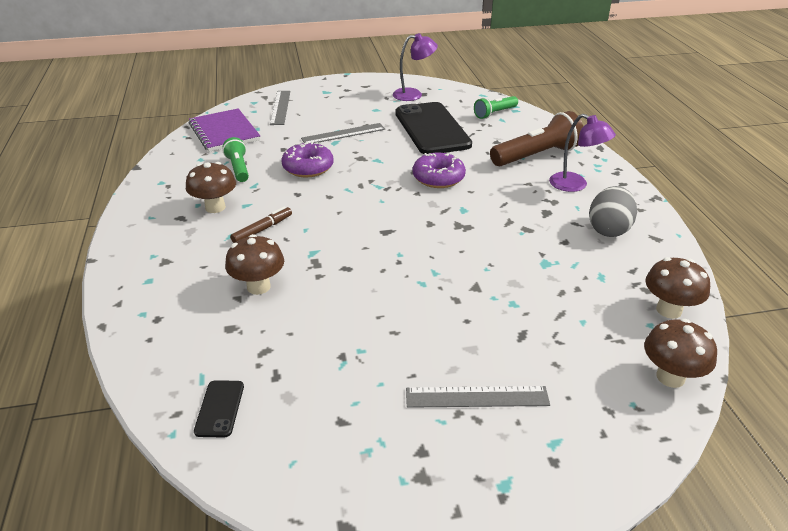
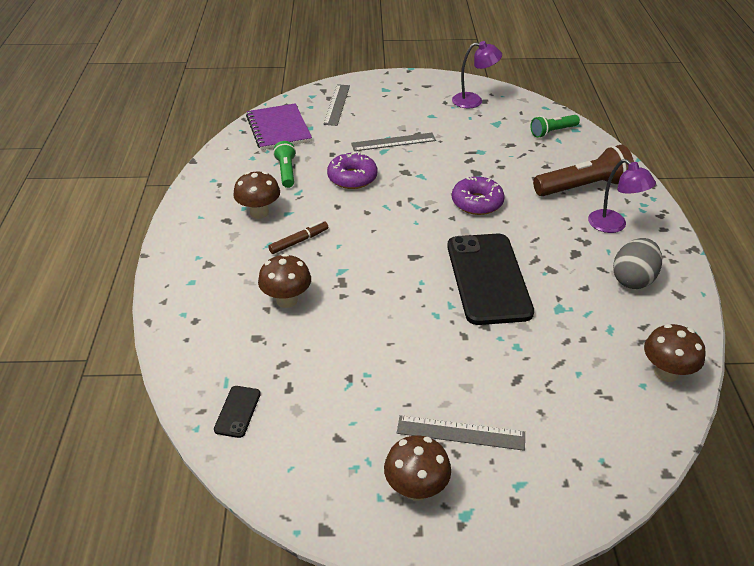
camera: 10 degrees right, 5 degrees up
(432, 129) = (483, 144): black phone -> black phone (488, 278)
(670, 377) = (645, 439): brown mushroom -> brown mushroom (416, 488)

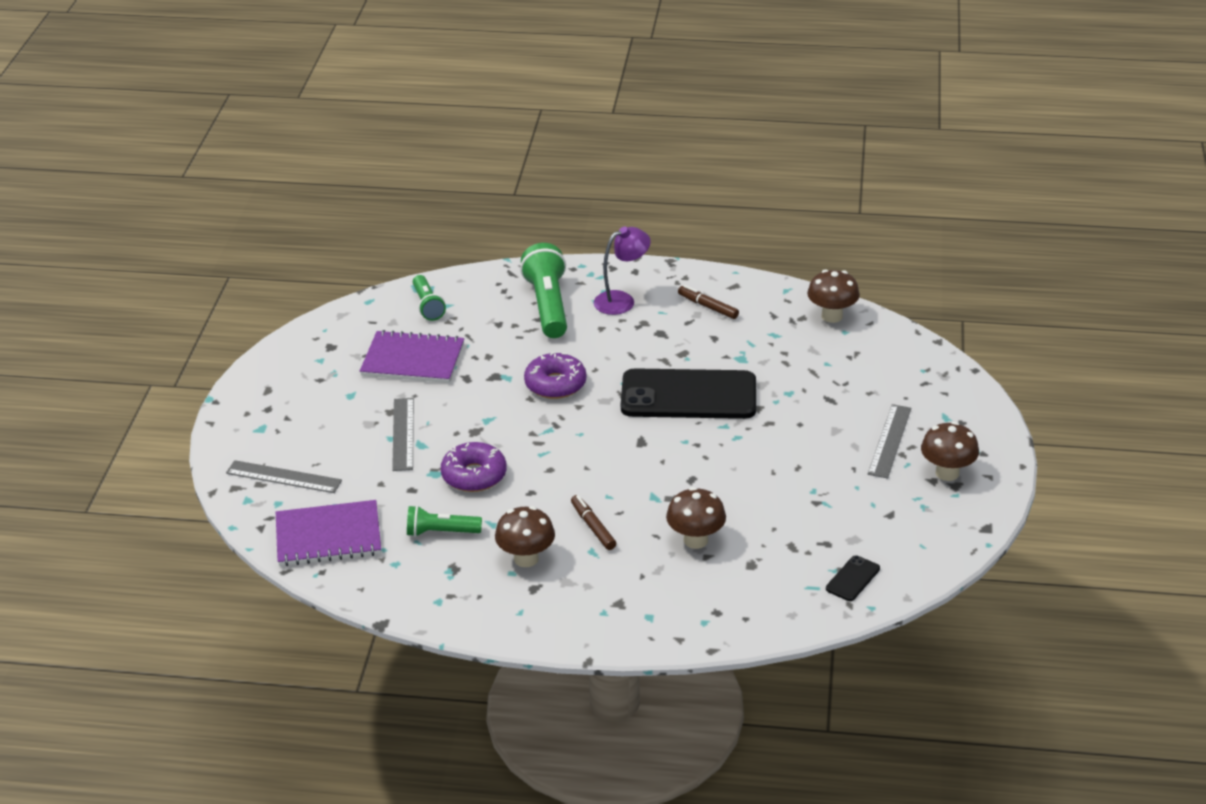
camera: 80 degrees left, 5 degrees down
(237, 411) = (853, 579): black phone -> black phone turned 75 degrees counterclockwise
(474, 101) = (327, 355): purple lamp -> none
(482, 134) = (413, 360): none -> purple notebook
(583, 187) = (548, 306): brown flashlight -> green flashlight
(633, 279) = (708, 307): grey egg -> brown marker

